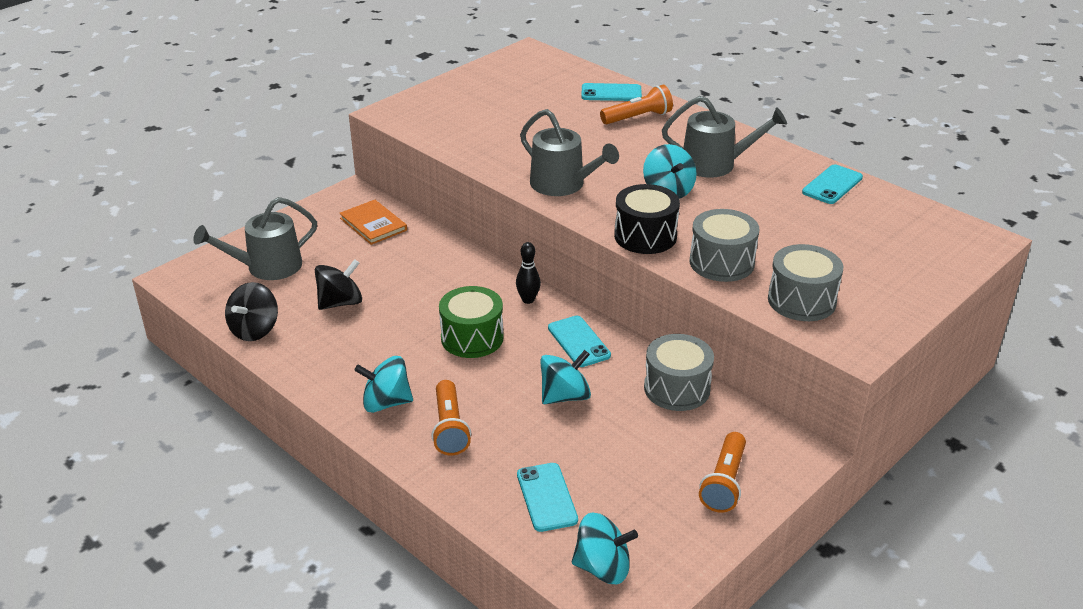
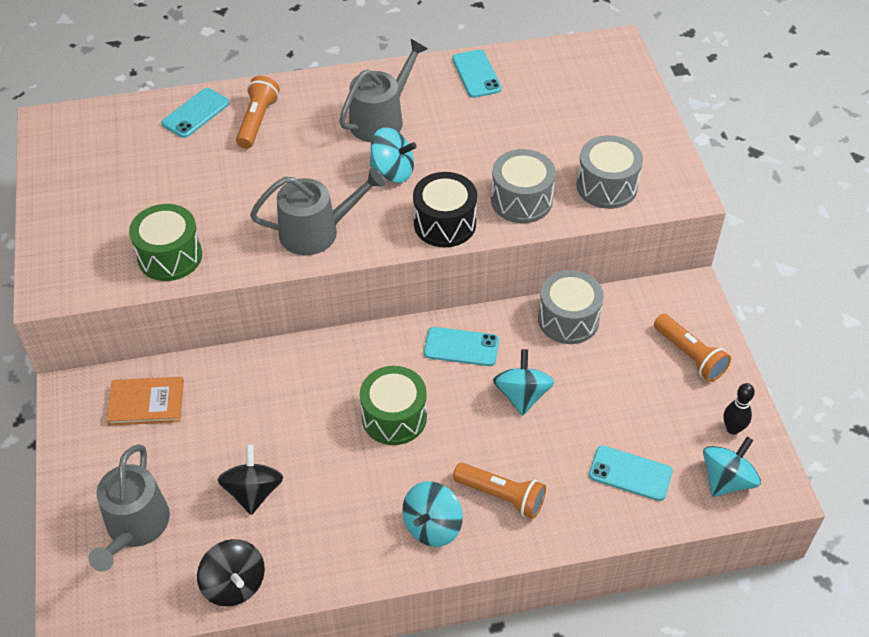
camera: 55 degrees left, 15 degrees up
(467, 140) = (170, 256): none -> green drum
(528, 300) = (375, 349): black bowling pin -> black bowling pin (732, 429)

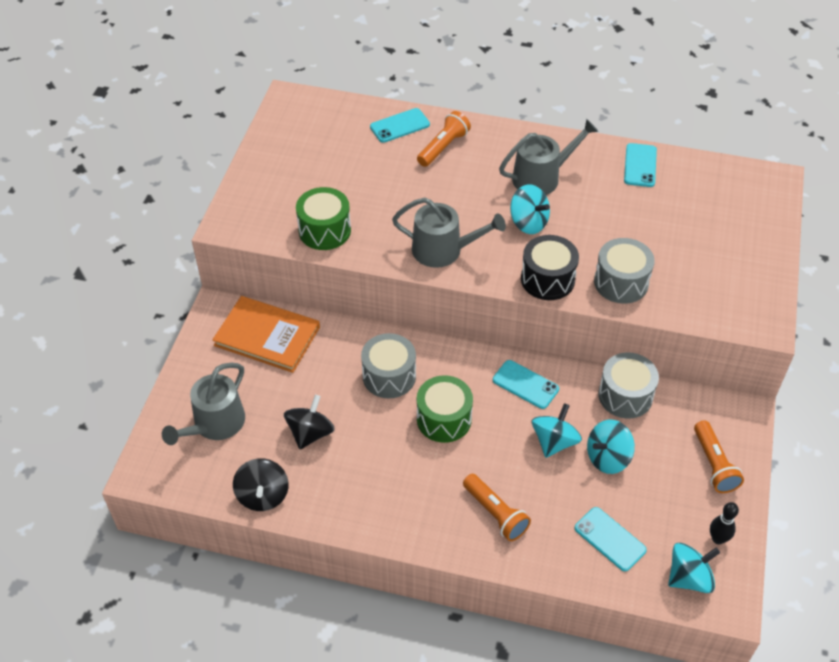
camera: 25 degrees right, 0 degrees up
(146, 403) = (267, 336): orange book -> orange book, size x1.54
(432, 526) = (429, 514): turquoise spinning top -> turquoise spinning top (607, 457)
(606, 186) = (700, 295): grey drum -> grey drum (389, 376)

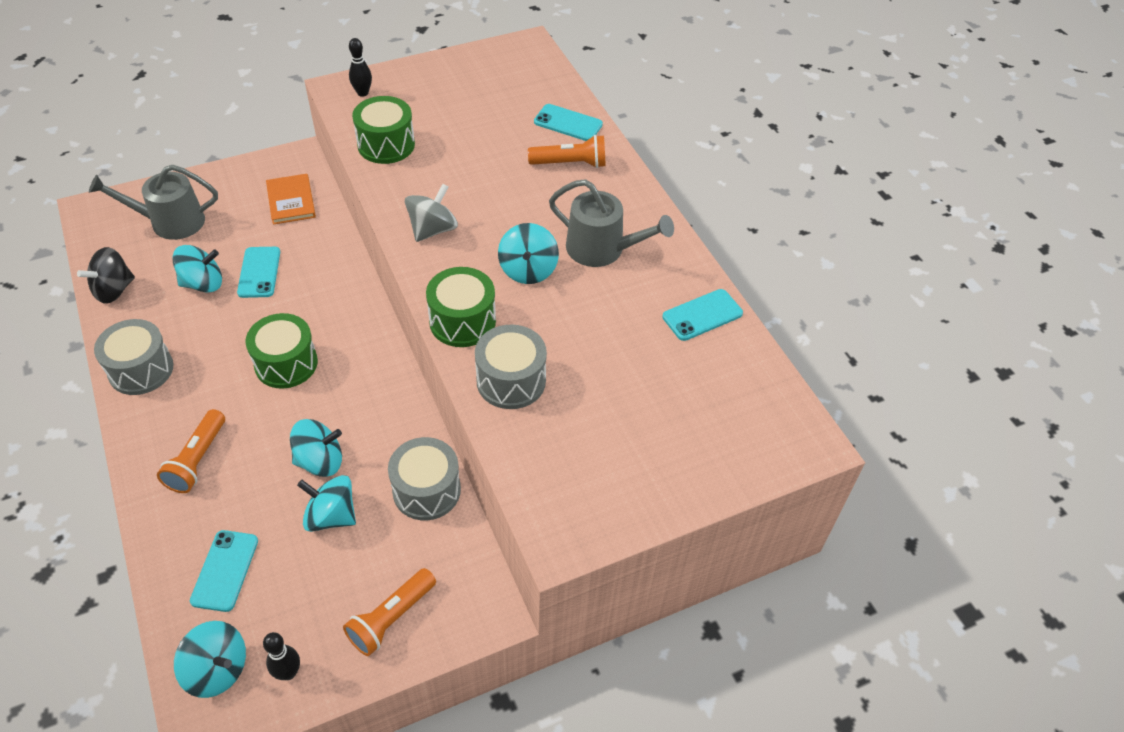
camera: 50 degrees right, 0 degrees up
(248, 214) = (362, 93): none -> black bowling pin
(267, 336) = (291, 201): orange book -> orange book, size x0.65
(310, 433) = (203, 283): black spinning top -> turquoise spinning top
(389, 376) = (308, 300): grey drum -> grey drum (141, 369)
(443, 250) = (433, 229): grey watering can -> grey spinning top
(525, 384) = (376, 402): turquoise phone -> turquoise phone (259, 272)
(547, 279) = (462, 321): black drum -> green drum

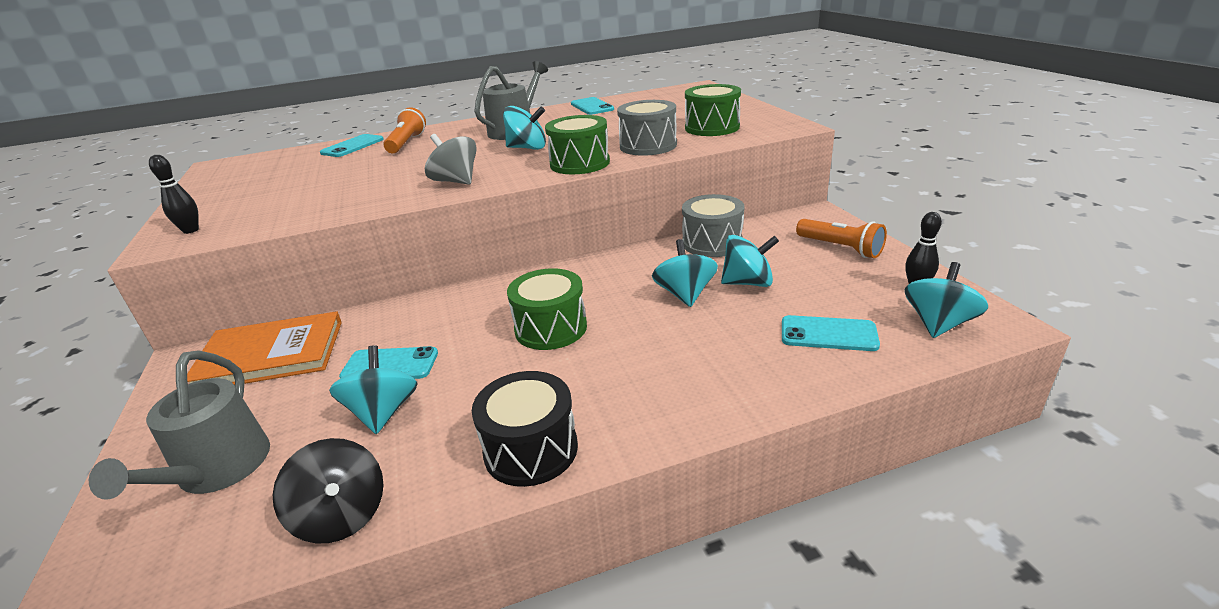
camera: 80 degrees left, 20 degrees down
(141, 369) = (531, 449): grey drum -> black drum
(197, 460) = (688, 373): orange flashlight -> none
(291, 201) = (270, 355): orange book -> orange book, size x1.54
(331, 516) = (748, 283): turquoise spinning top -> turquoise spinning top turned 120 degrees counterclockwise
(386, 145) = (304, 210): green drum -> green drum (712, 127)

